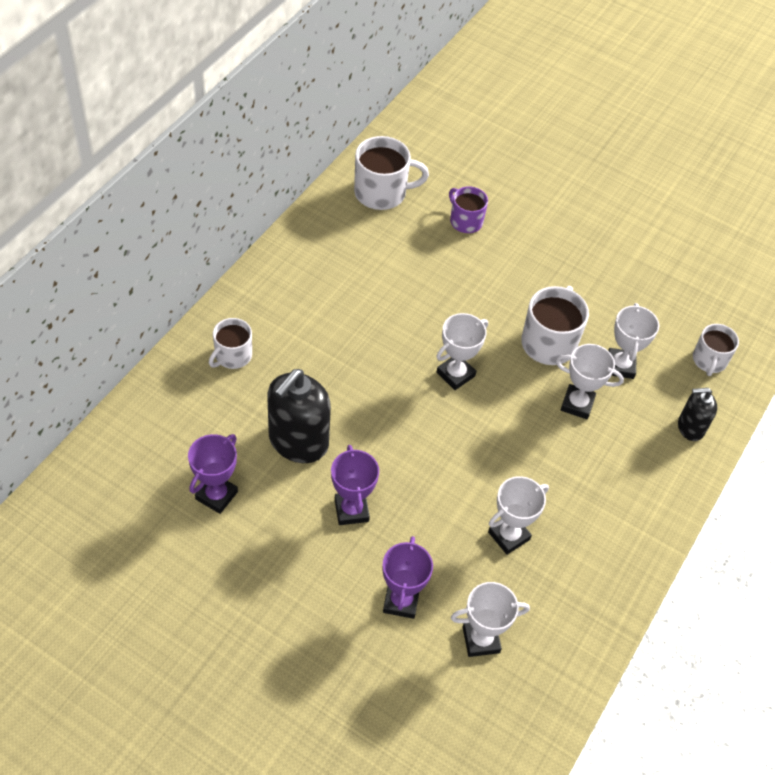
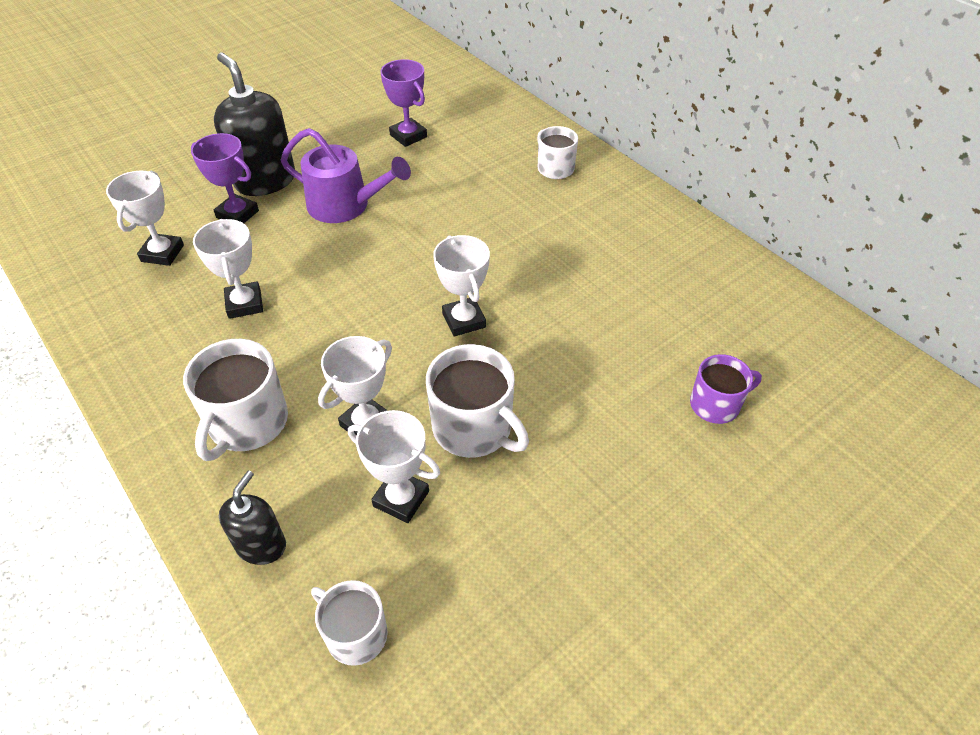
camera: 115 degrees right, 5 degrees down
(298, 441) = (437, 189): black soap dispenser -> black soap dispenser (265, 181)
(351, 510) = (345, 205): purple trophy -> purple watering can
(382, 192) = (779, 330): white mug -> white mug (247, 423)

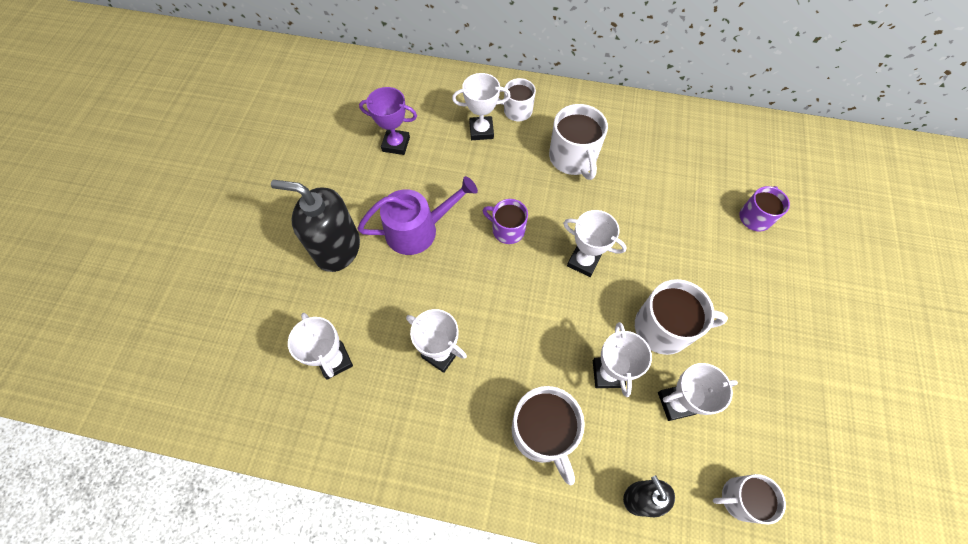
camera: 40 degrees left, 15 degrees up
(237, 214) = (351, 290): purple trophy -> none
(423, 252) = (507, 230): none -> purple mug
(499, 166) = (481, 131): none -> white trophy
(564, 234) = (573, 158): none -> white mug

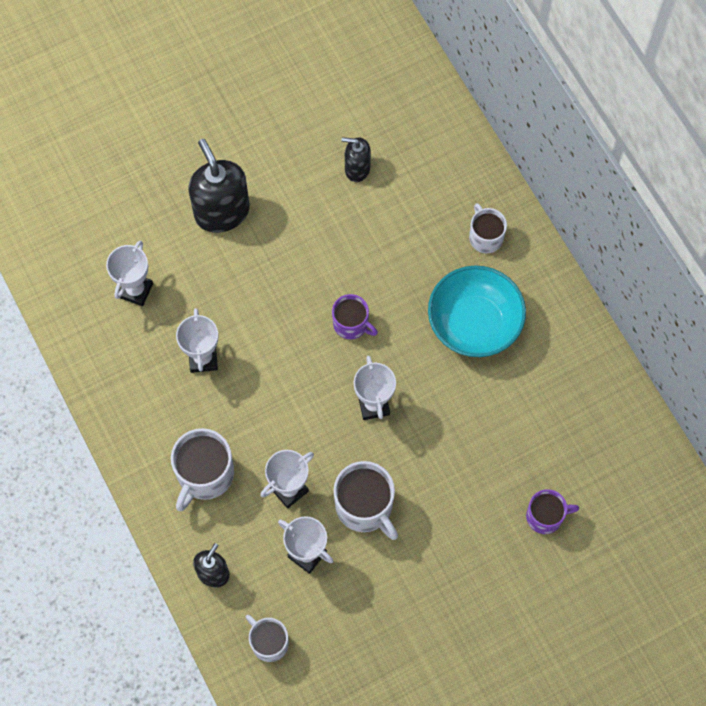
camera: 50 degrees right, 5 degrees up
(396, 144) = (357, 169): purple trophy -> black soap dispenser
(418, 229) = (291, 256): purple watering can -> none
(481, 131) = (435, 225): white trophy -> none
(507, 230) = (351, 324): purple mug -> purple mug turned 135 degrees clockwise
(573, 158) = (474, 323): white mug -> turquoise bowl

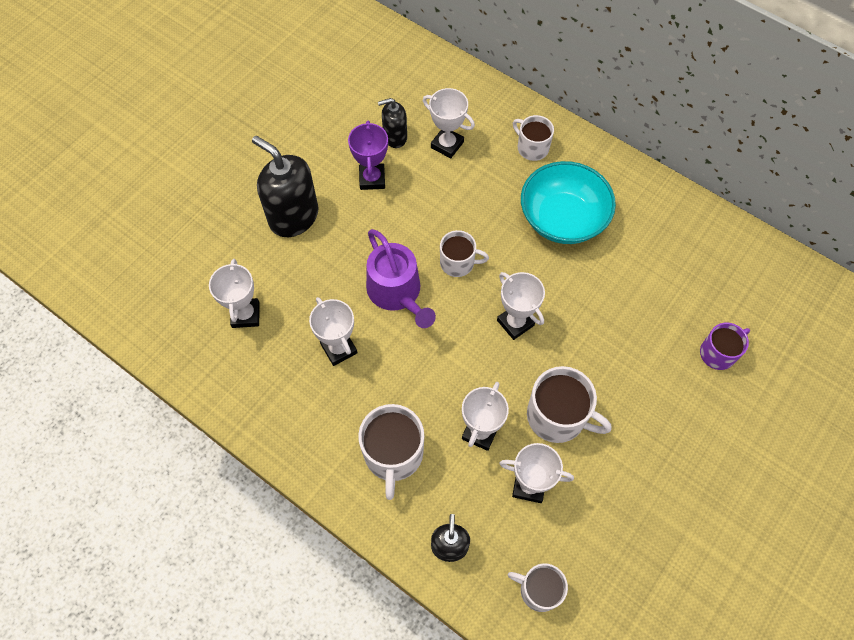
camera: 25 degrees left, 5 degrees down
(281, 328) = (397, 292): none -> purple watering can
(313, 204) = (372, 179): none -> purple trophy
(351, 324) = (458, 263): purple mug -> white mug
(403, 198) = (447, 145): none -> white trophy

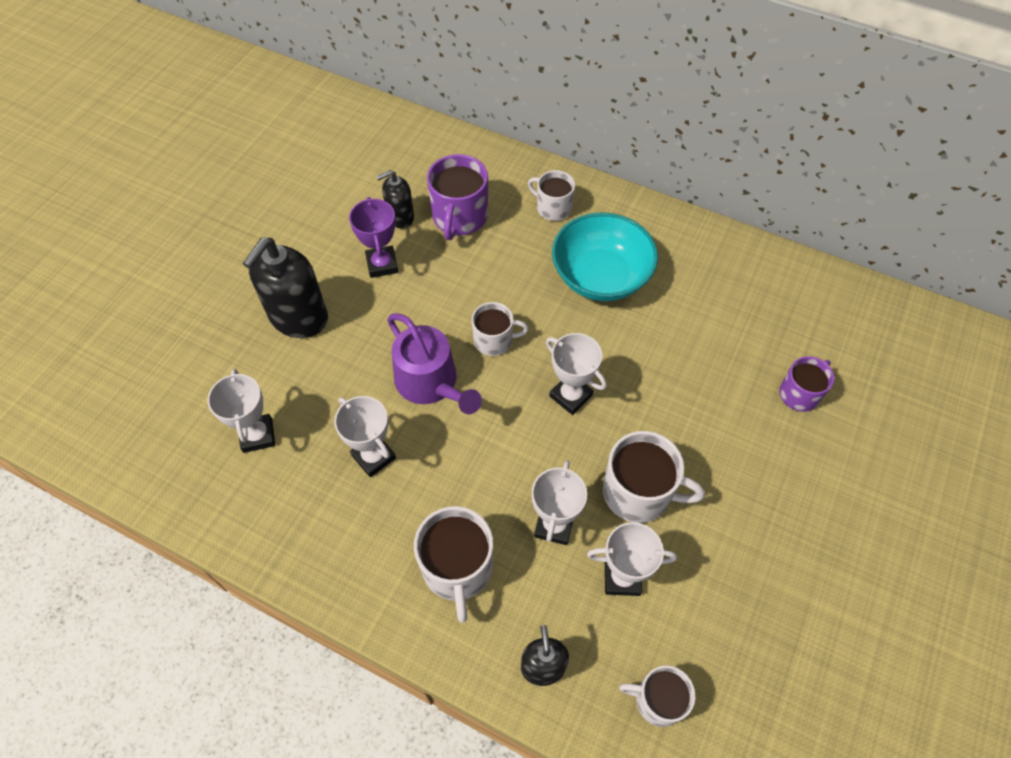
camera: 10 degrees left, 5 degrees down
(293, 216) = (298, 317): black soap dispenser -> black soap dispenser turned 90 degrees counterclockwise
(447, 145) = (459, 217): white trophy -> purple mug

